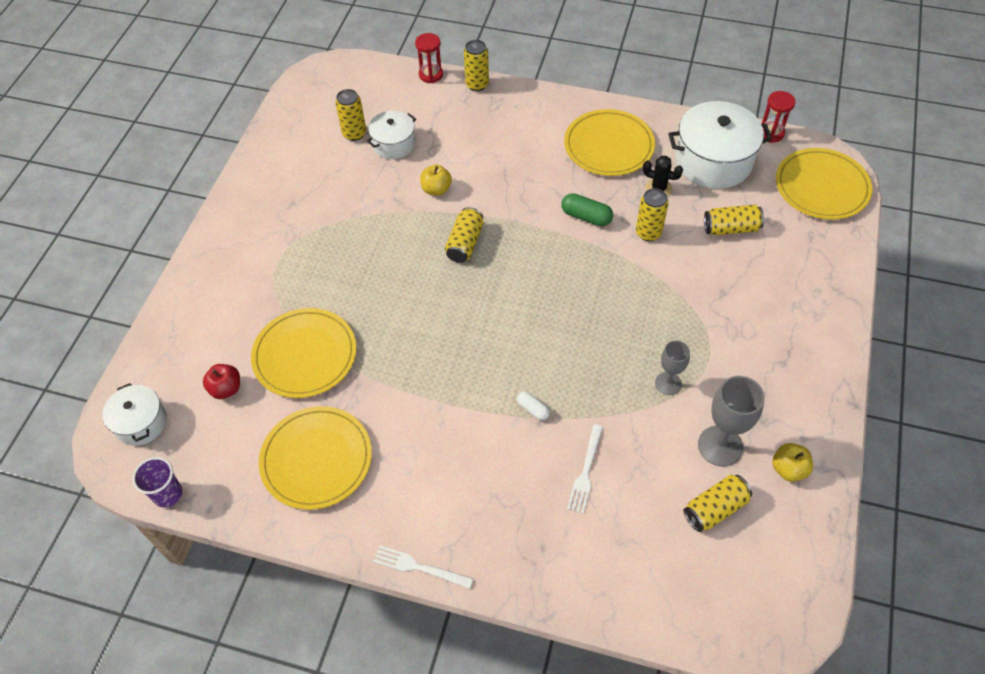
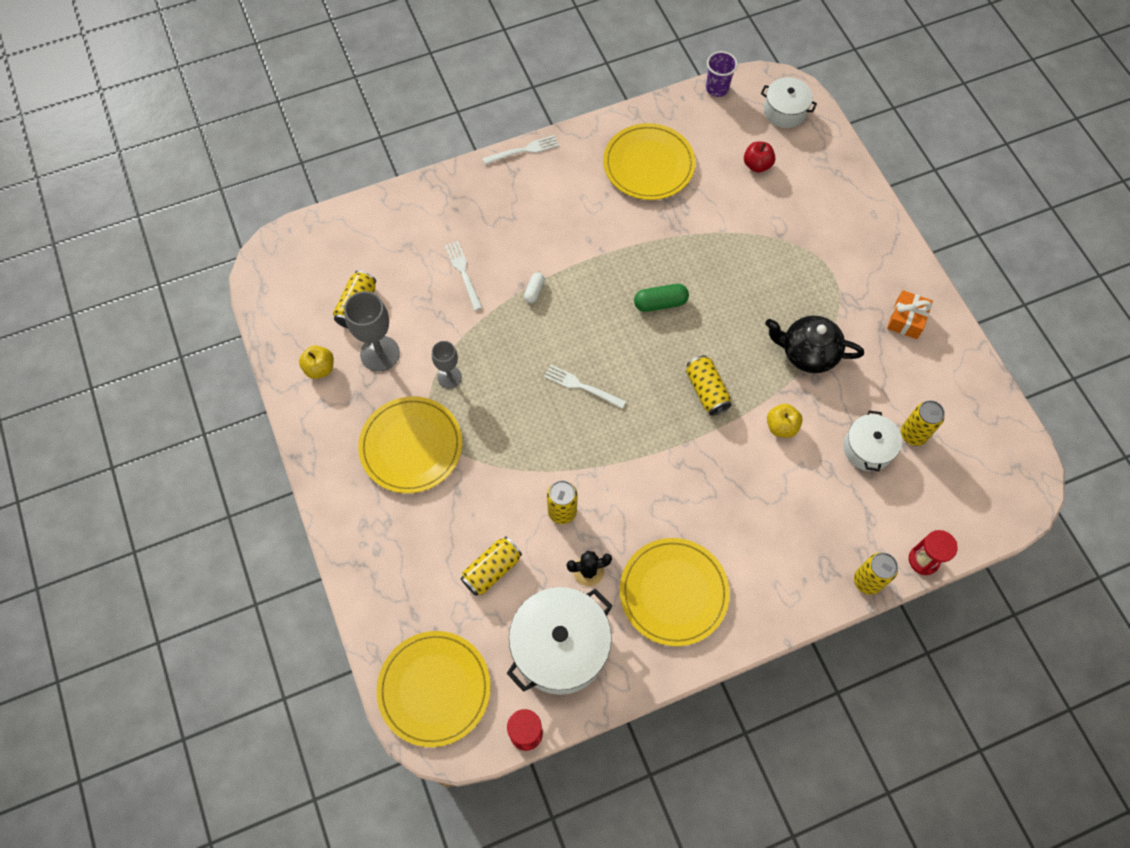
camera: 140 degrees right, 10 degrees up
(268, 198) = (906, 319): none -> orange gift
(305, 355) = (731, 221): yellow plate -> yellow plate (411, 446)
(363, 221) = (808, 353): none -> black teapot
(533, 409) = (534, 291): white capsule -> white capsule turned 75 degrees counterclockwise
(560, 306) = (581, 386): none -> white fork
(586, 217) = (629, 490): green capsule -> green capsule (660, 303)

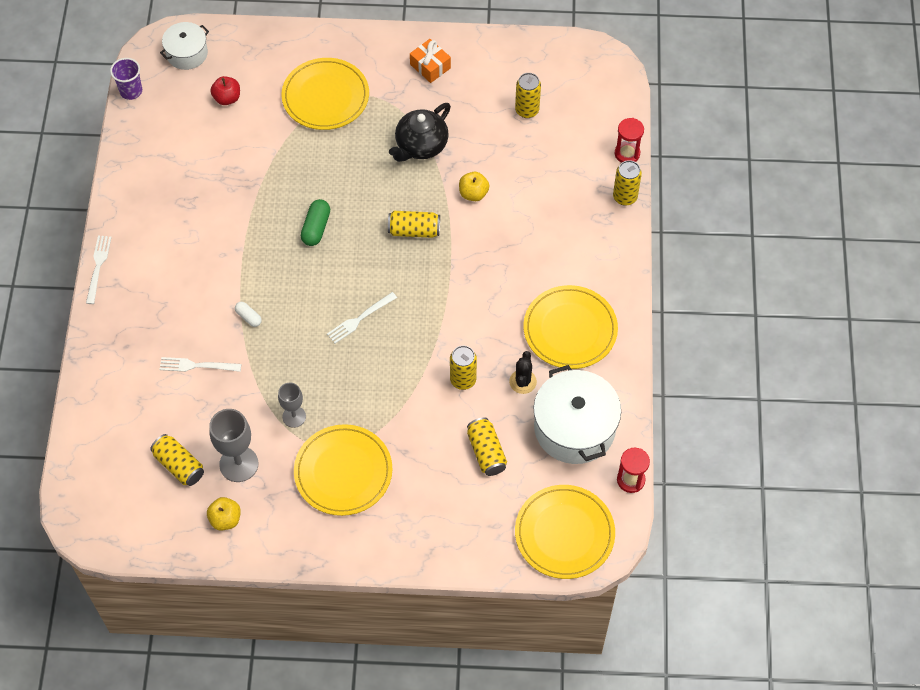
camera: 65 degrees left, 5 degrees down
(648, 164) = (176, 177): yellow plate -> yellow plate (325, 96)
(867, 448) = (522, 145): white pot -> none

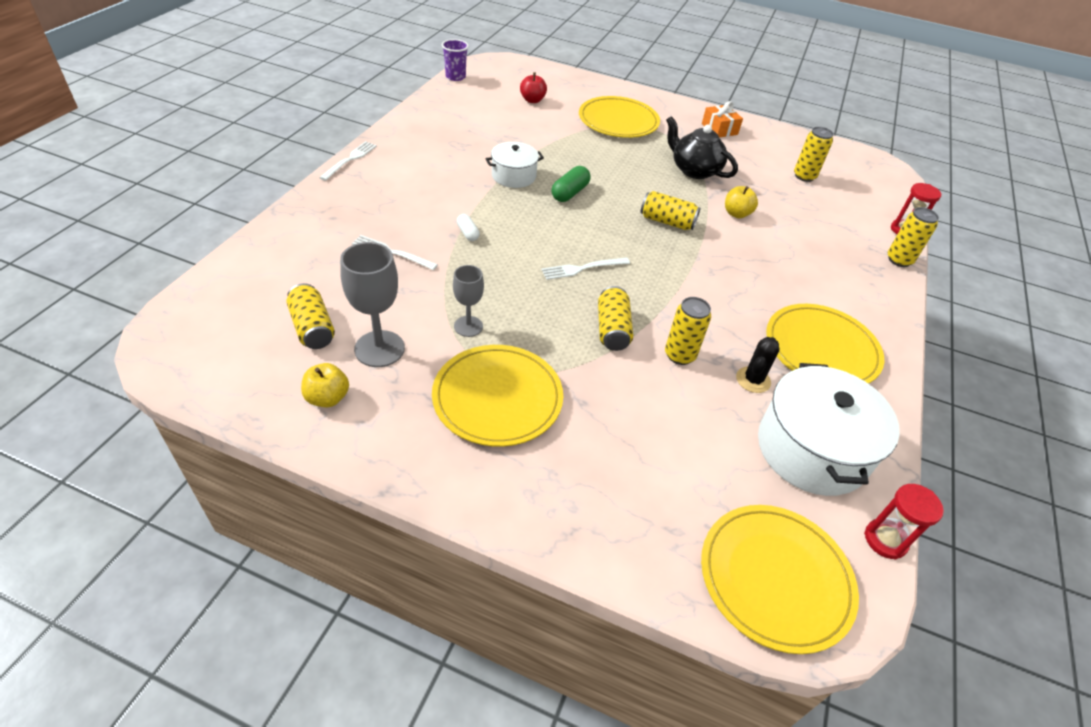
camera: 15 degrees right, 15 degrees down
(187, 53) = (514, 71): white pot -> white pot (513, 176)
(421, 145) = (694, 170): black teapot -> black teapot turned 75 degrees clockwise
(486, 452) = (687, 437): yellow can -> yellow can (612, 329)

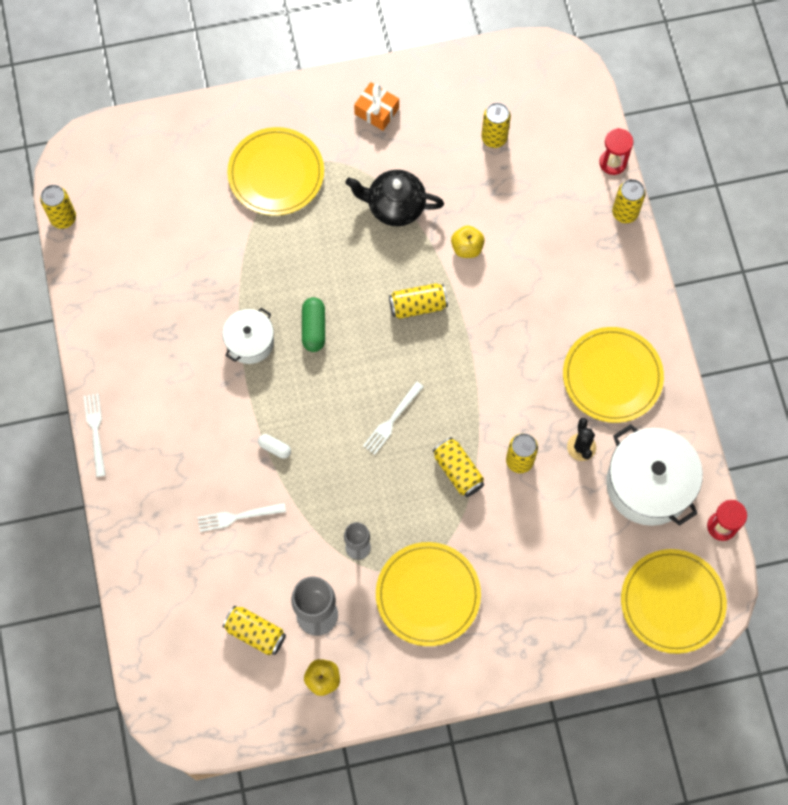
camera: 30 degrees left, 25 degrees up
(455, 77) = (63, 218): purple cup -> yellow can
(532, 100) = (170, 201): red apple -> none

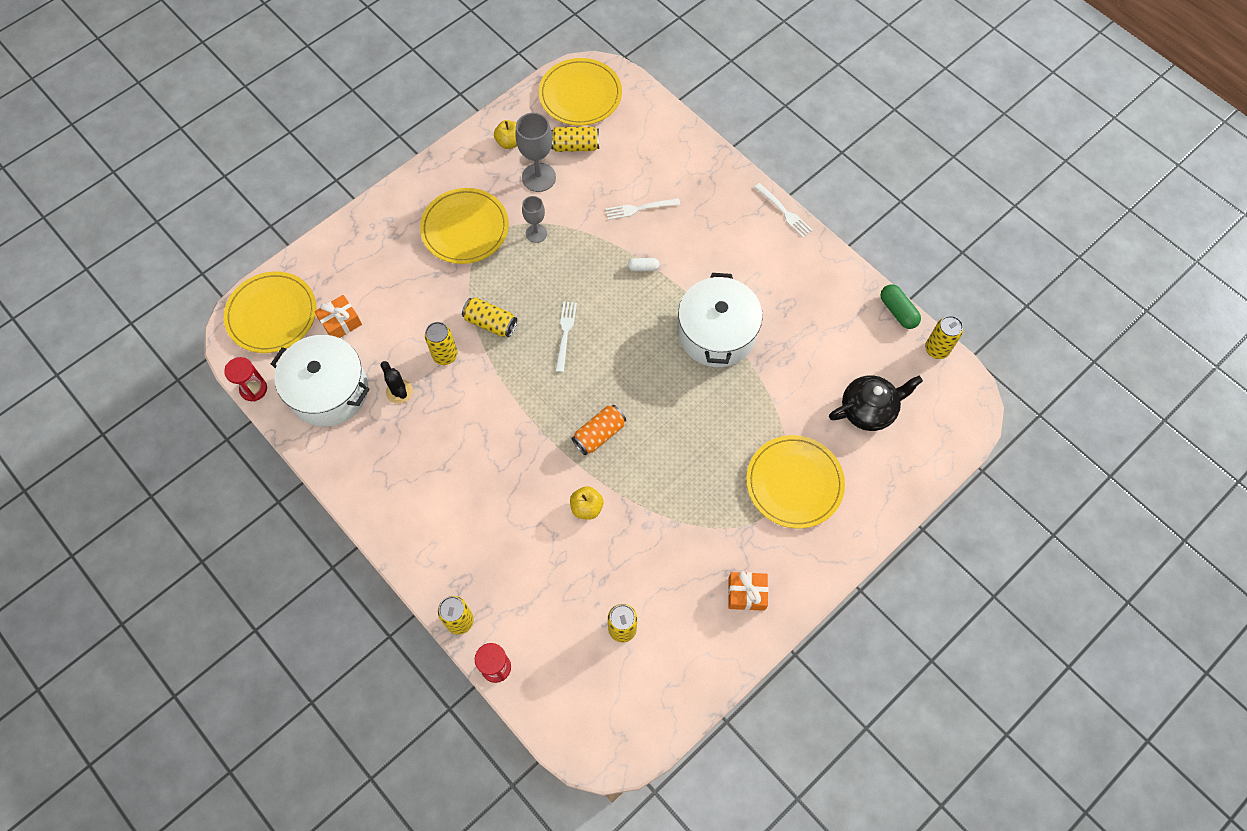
camera: 150 degrees right, 5 degrees down
(237, 517) = (639, 209): white fork -> white fork turned 150 degrees counterclockwise
(250, 342) = (716, 333): white pot -> white pot, size x1.74
(314, 328) = (673, 370): green capsule -> green capsule (898, 311)
(395, 206) = (672, 511): black teapot -> black teapot (868, 410)
(418, 305) = (599, 434): yellow can -> orange can
(606, 553) = (340, 322): none -> orange gift
(612, 376) = (400, 462): yellow plate -> yellow plate (580, 95)

